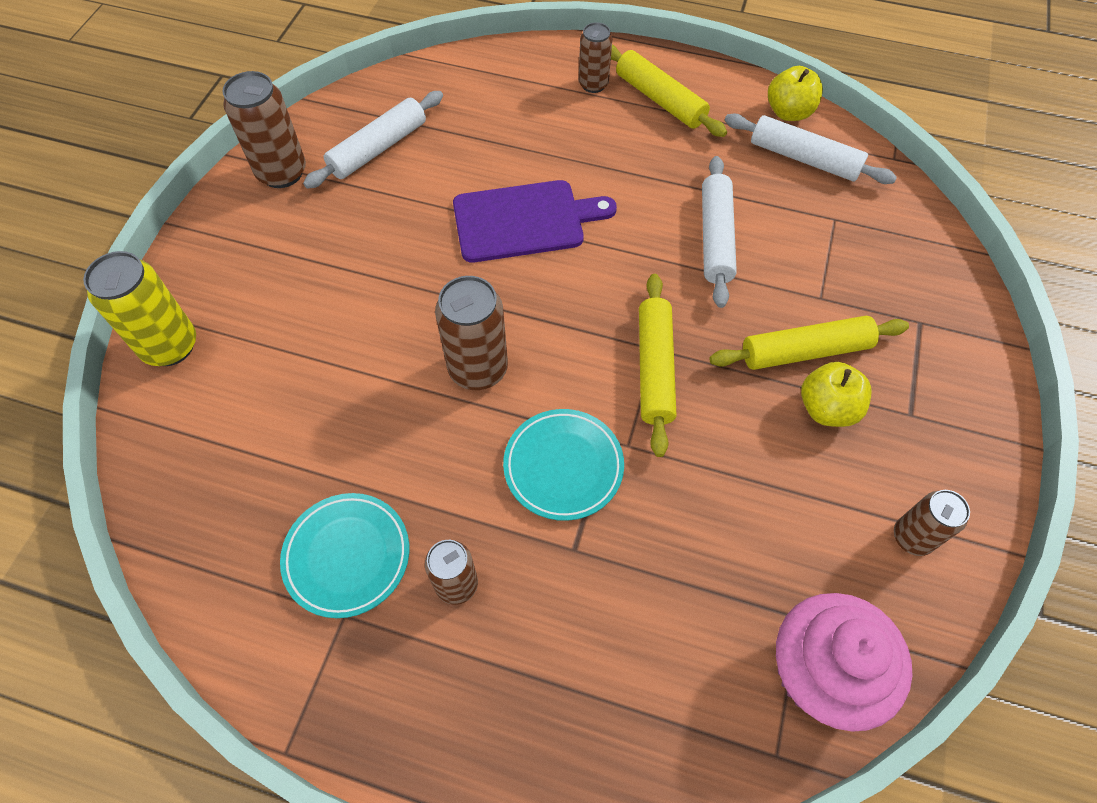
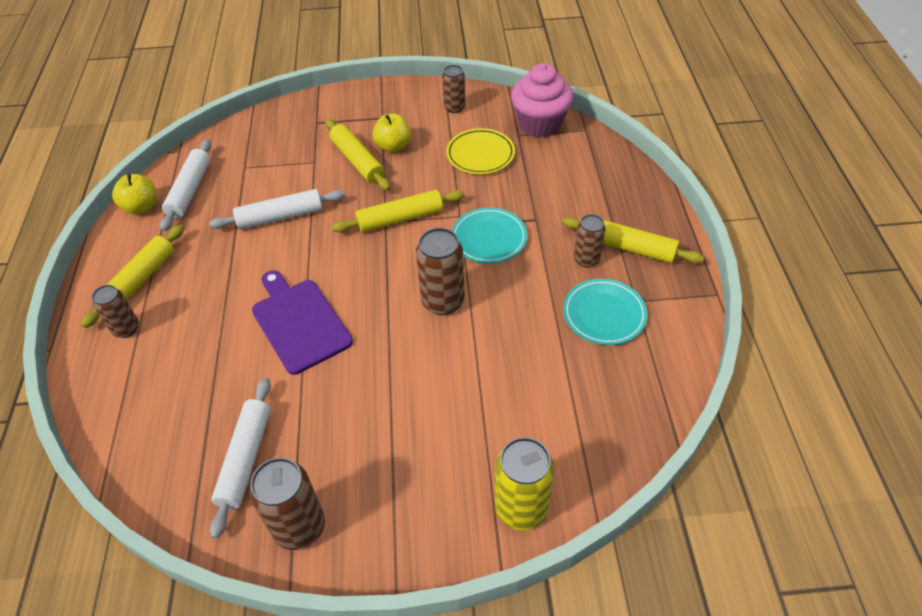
camera: 110 degrees left, 10 degrees down
(378, 148) = (245, 459): white rolling pin -> white rolling pin turned 75 degrees clockwise
(447, 666) = (629, 247): none -> yellow rolling pin
(762, 530) = (480, 155): none -> yellow plate

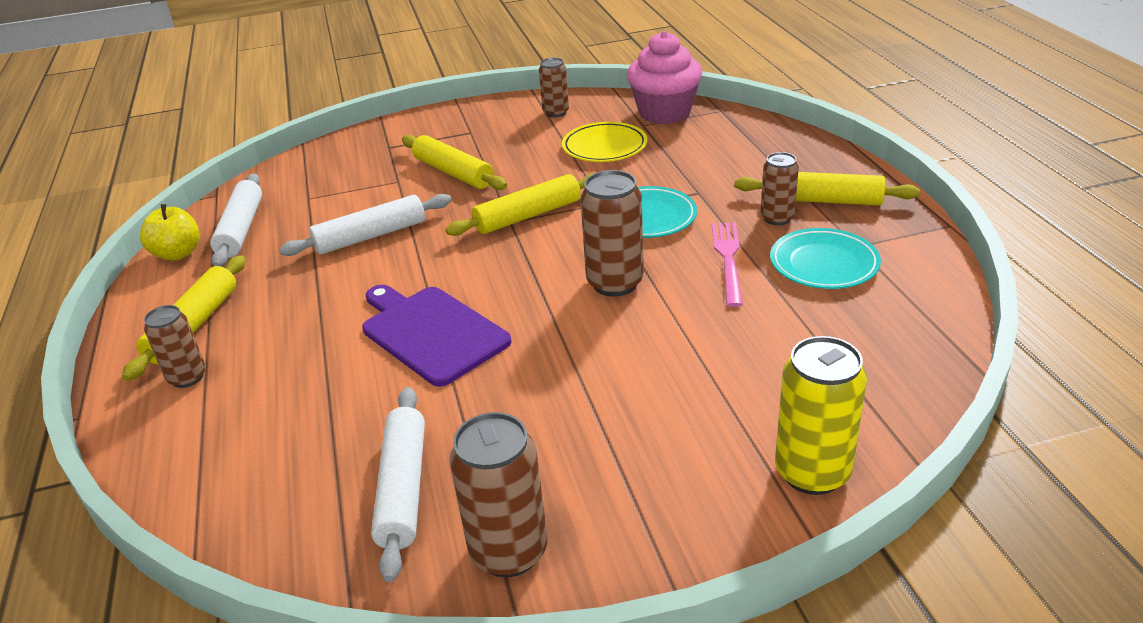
camera: 10 degrees left, 15 degrees down
(393, 146) = (494, 154): yellow apple -> none
(534, 295) = (728, 259): none -> pink fork

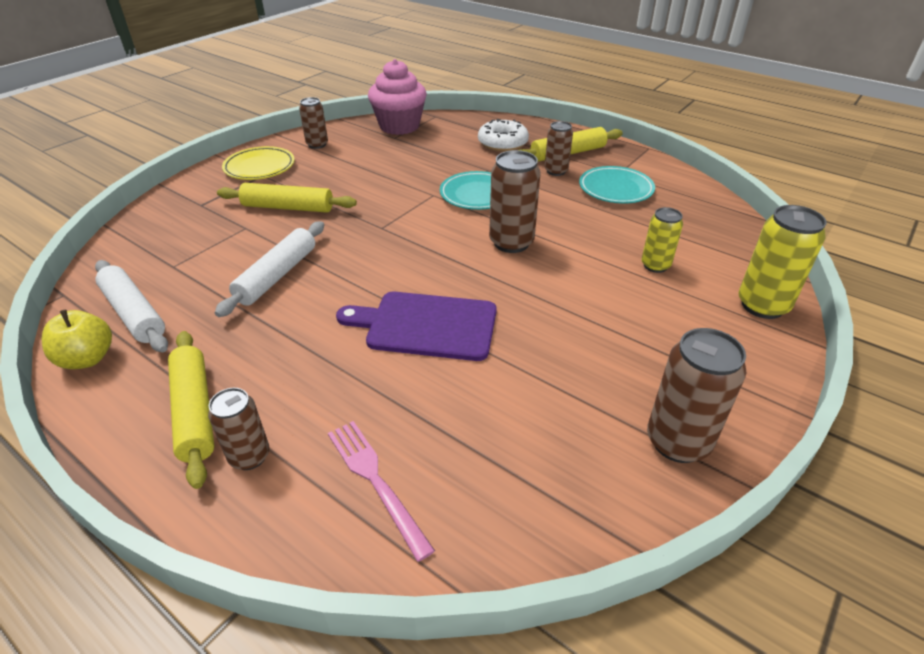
camera: 40 degrees left, 5 degrees up
(402, 488) = (554, 442): white rolling pin -> none
(528, 215) = (390, 219): yellow rolling pin -> none
(604, 147) = (386, 158): yellow plate -> yellow plate (259, 167)
(728, 259) = (560, 204): pink fork -> pink fork (376, 481)
(743, 371) = (655, 265): none -> yellow can
(757, 164) = (502, 143): none -> white donut

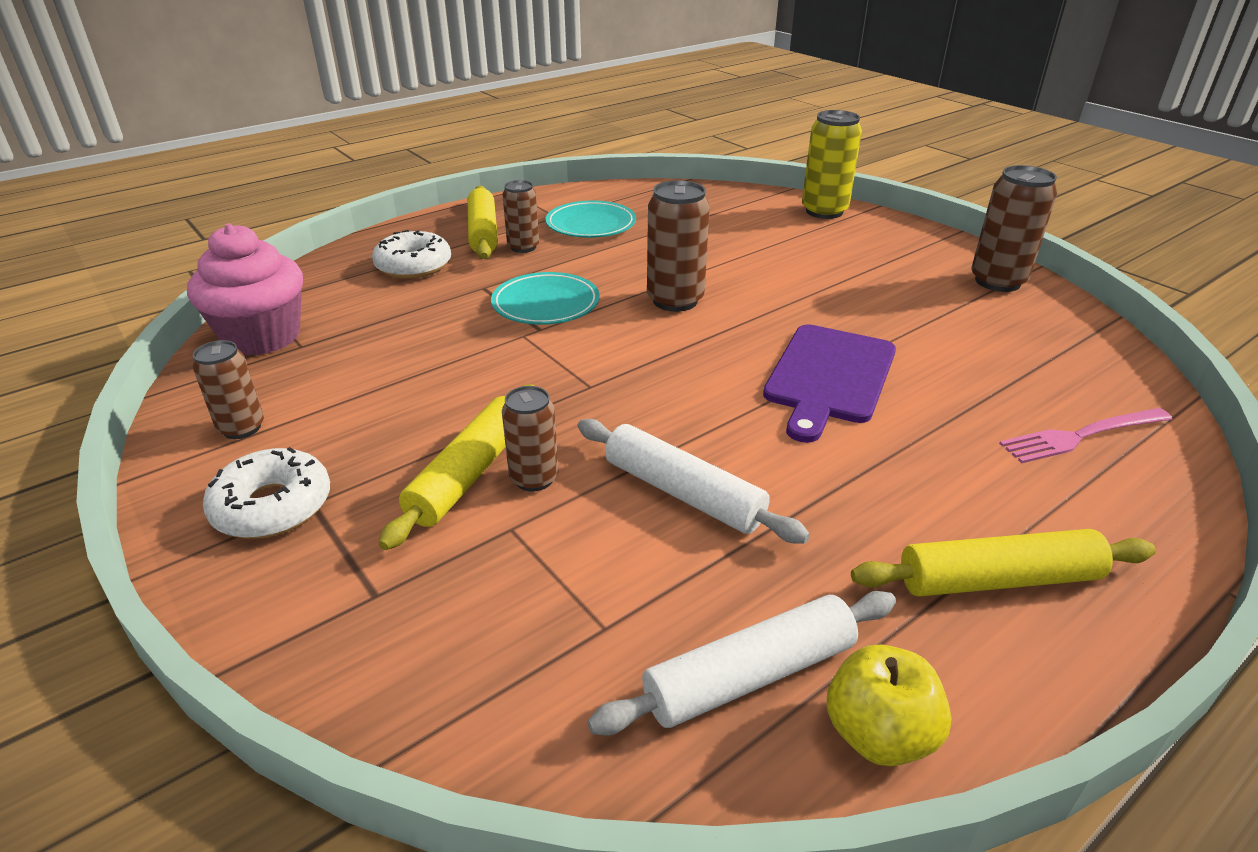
camera: 75 degrees left, 5 degrees down
(249, 456) = (1068, 526): brown can -> brown can (534, 478)
(259, 167) = (272, 506): yellow plate -> white donut
(655, 265) = (750, 238): yellow can -> none

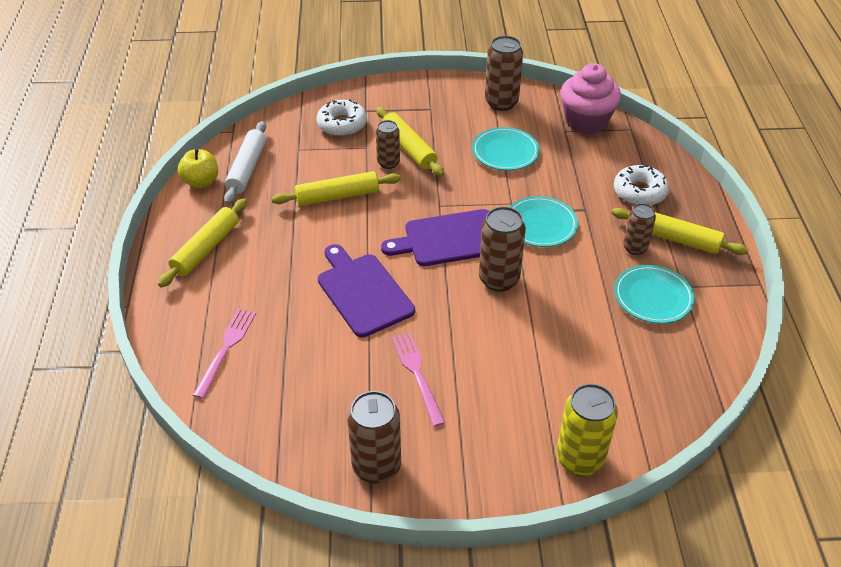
camera: 125 degrees right, 10 degrees up
(242, 428) = (501, 102): brown can -> brown can, size x1.59
(272, 506) = (437, 100): white donut -> white donut (342, 124)
(401, 376) = (505, 152): none -> turquoise plate
(650, 354) = (449, 239): none -> purple cutting board
(683, 493) = (337, 196): white rolling pin -> yellow rolling pin
(874, 299) = (417, 375): none -> pink fork

